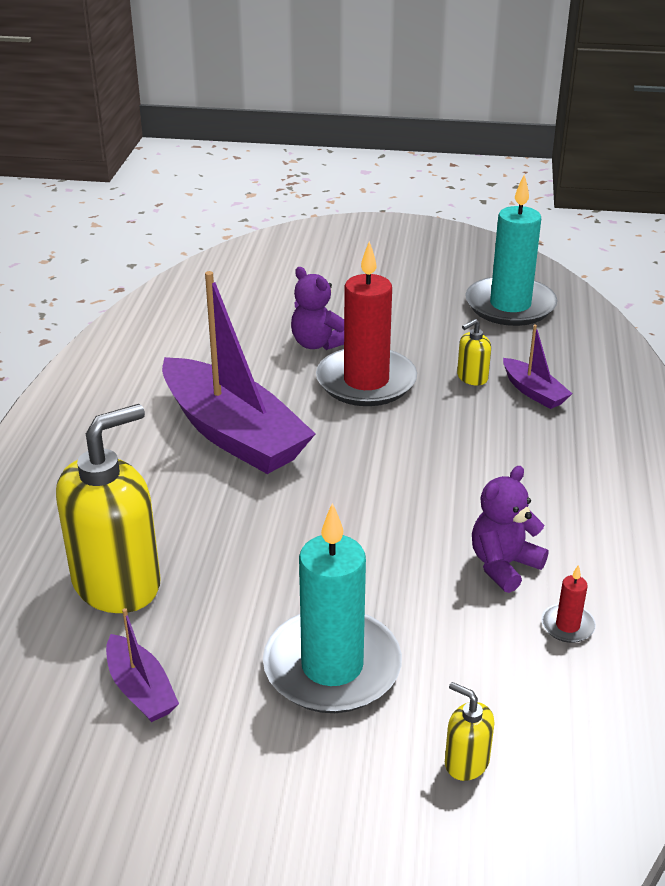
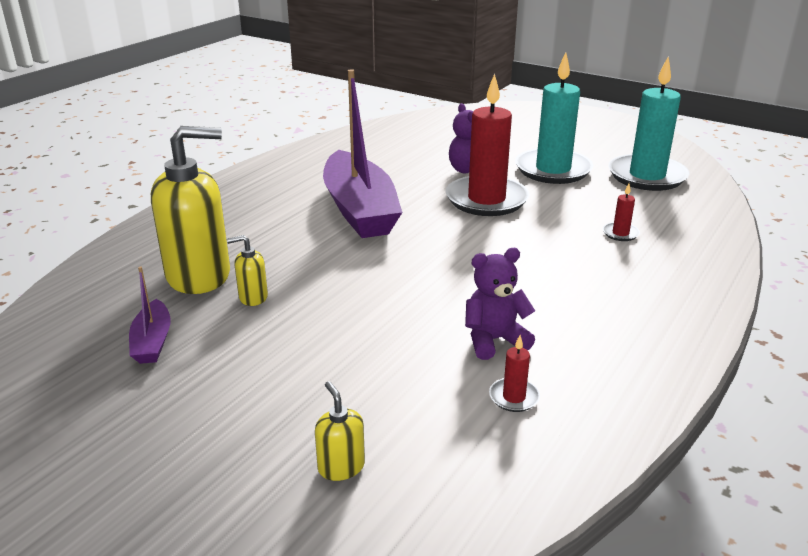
camera: 25 degrees right, 5 degrees down
(332, 666) = (297, 368): turquoise candle -> turquoise candle (553, 170)
(472, 378) = (574, 214): yellow soap dispenser -> yellow soap dispenser (253, 297)
(534, 392) = (620, 233): purple boat -> red candle

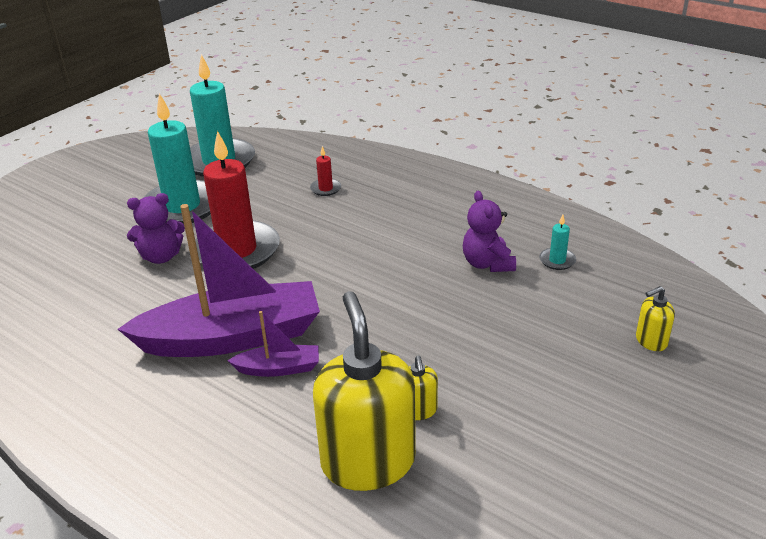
camera: 85 degrees left, 5 degrees up
(152, 342) = (504, 481): purple boat -> purple boat (279, 368)
(514, 397) = (557, 260): red candle -> turquoise candle

